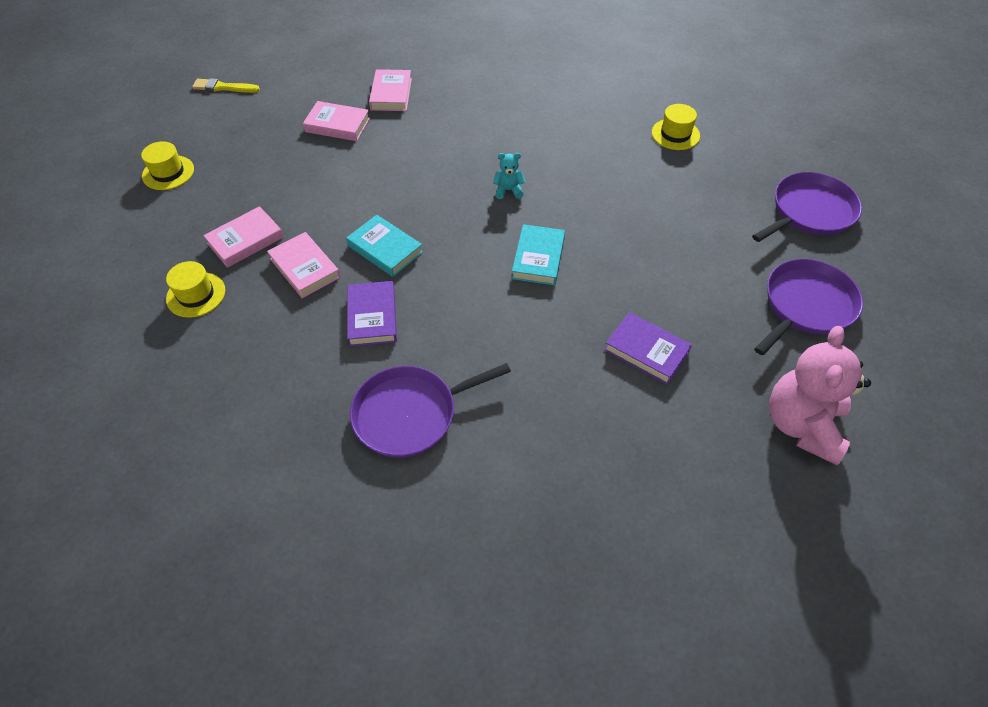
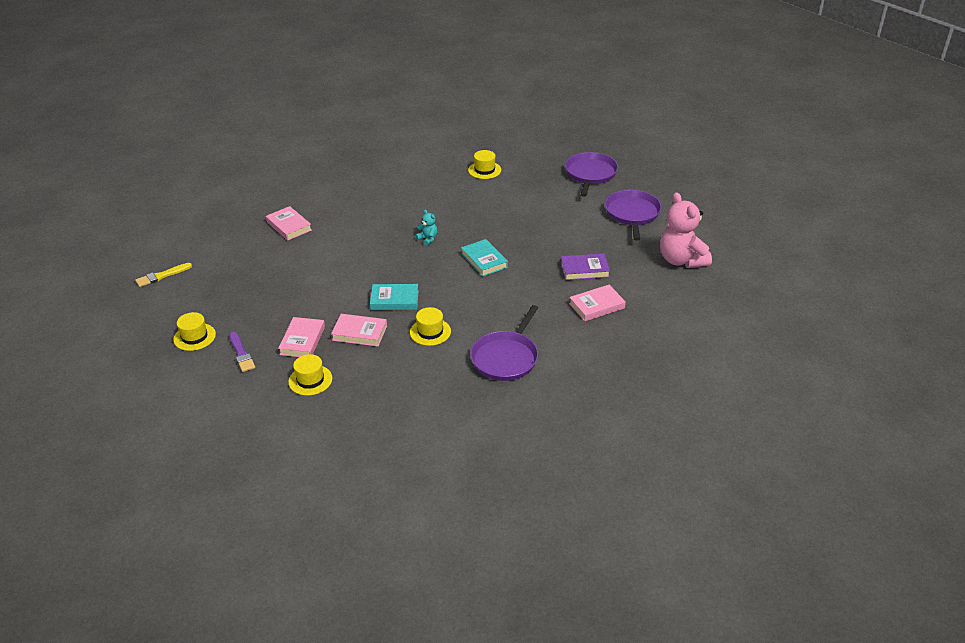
camera: 40 degrees left, 15 degrees down
(179, 219) = (241, 354): none -> purple brush
(337, 125) = (276, 258): pink book -> pink book (596, 306)
(372, 317) = (430, 332): purple book -> yellow hat
(508, 190) = (428, 239): turquoise teddy bear -> turquoise teddy bear turned 90 degrees clockwise

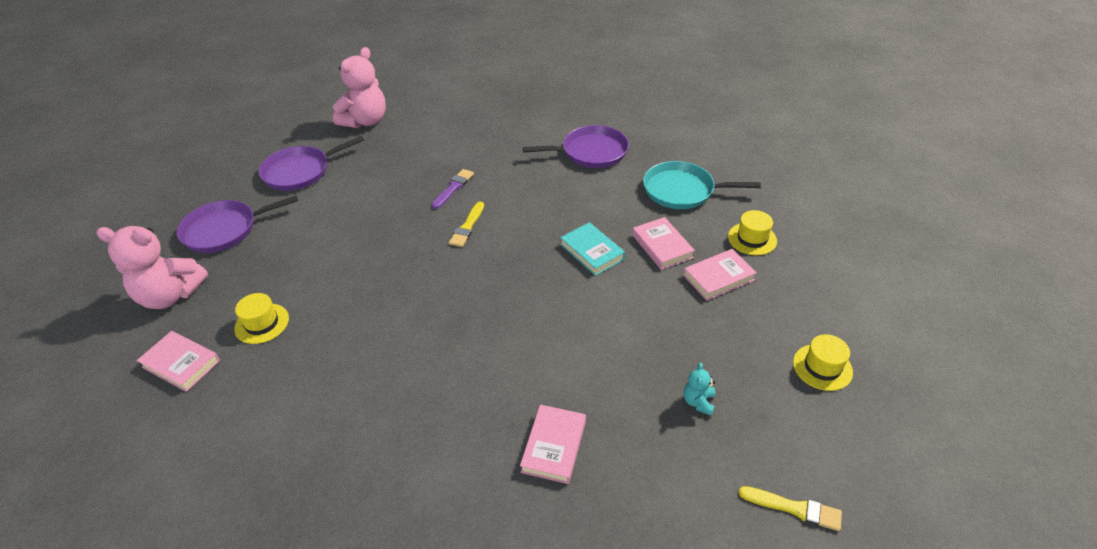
camera: 125 degrees left, 5 degrees up
(241, 354) = (789, 308): purple brush -> purple brush (453, 188)
(400, 379) = (682, 190): none -> turquoise pan
(428, 239) = (464, 288): turquoise teddy bear -> turquoise teddy bear (698, 402)
(430, 332) = (609, 205): yellow hat -> none
(484, 260) = (467, 227): turquoise book -> yellow brush
(543, 149) = (170, 295): none -> pink teddy bear
(584, 270) = (426, 162): purple book -> none
(596, 306) = (475, 137): pink book -> pink book (181, 364)

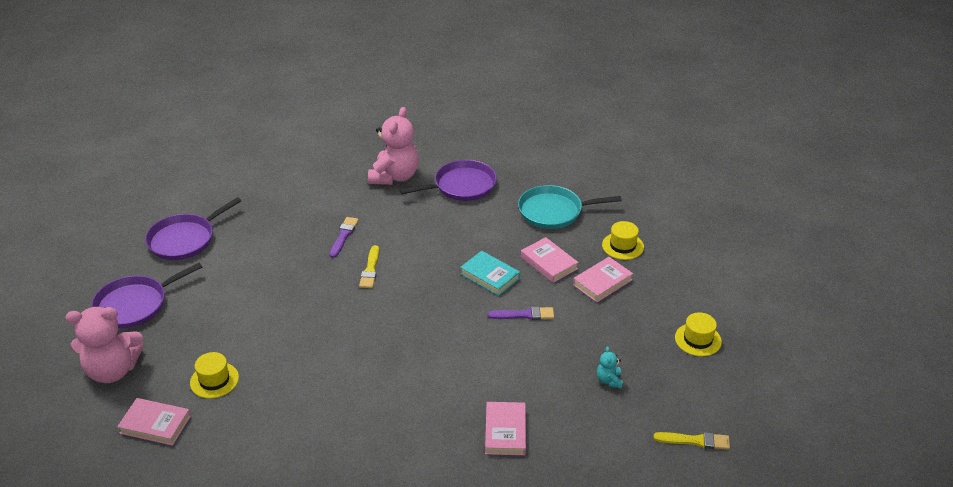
camera: 15 degrees left, 5 degrees down
(365, 121) = (229, 181): pink teddy bear -> pink teddy bear (394, 176)
(618, 302) = (524, 315): none -> purple brush

